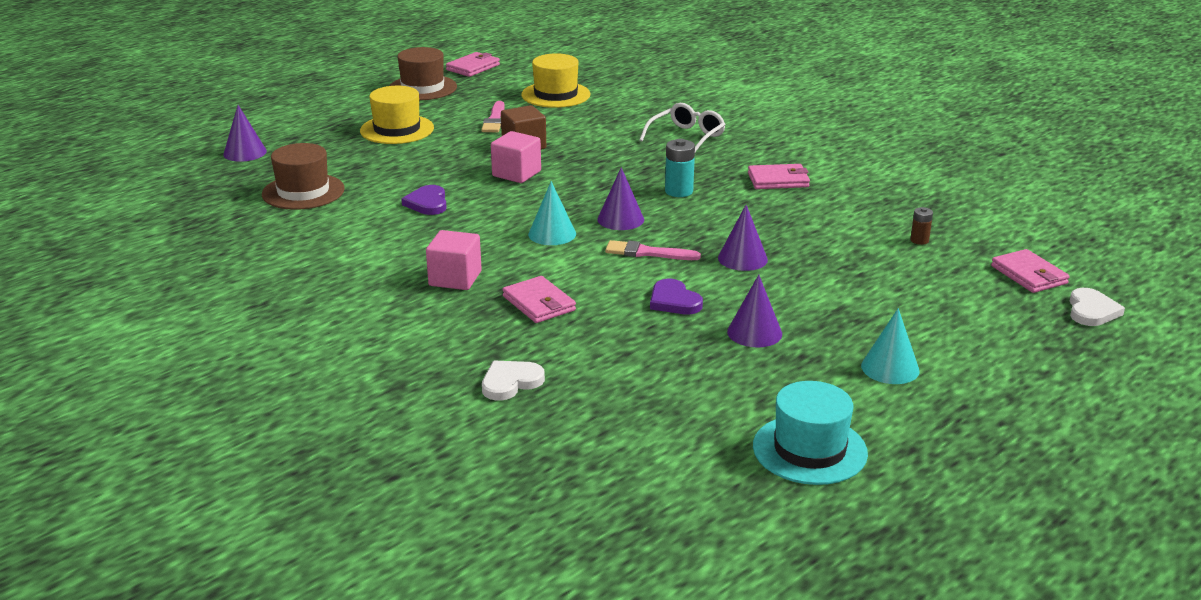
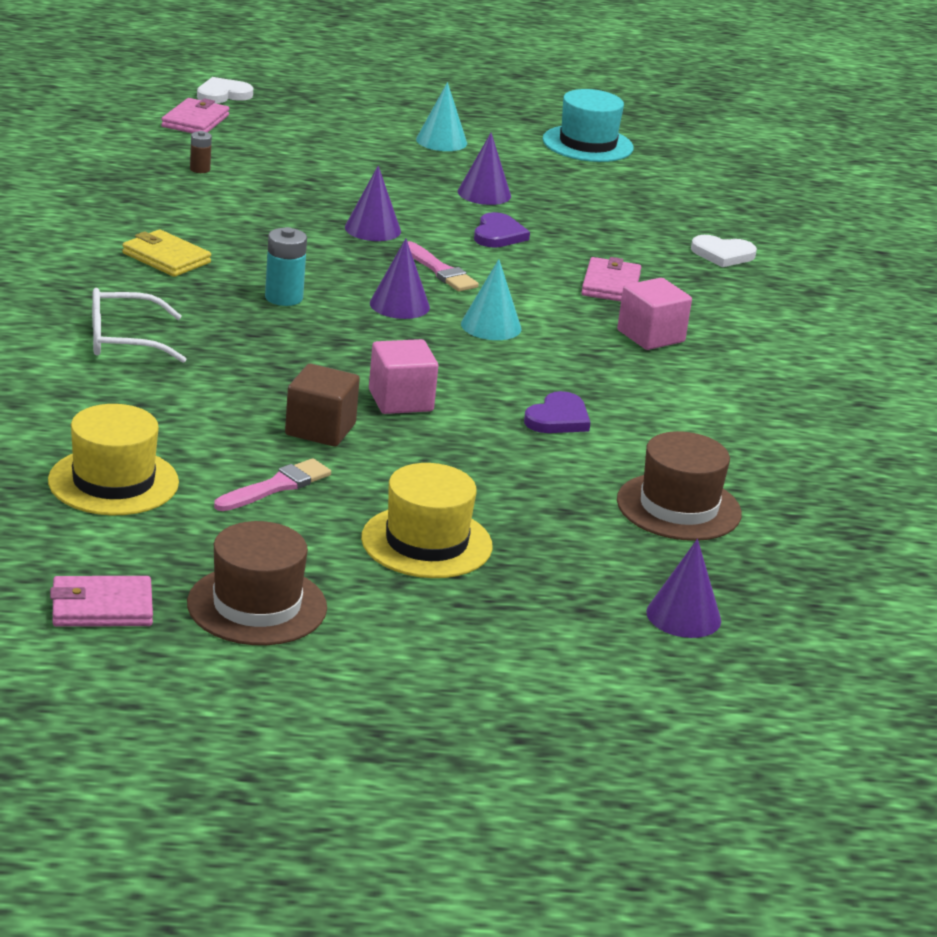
camera: 140 degrees left, 0 degrees up
(778, 180) = (166, 258): pink wallet -> yellow wallet

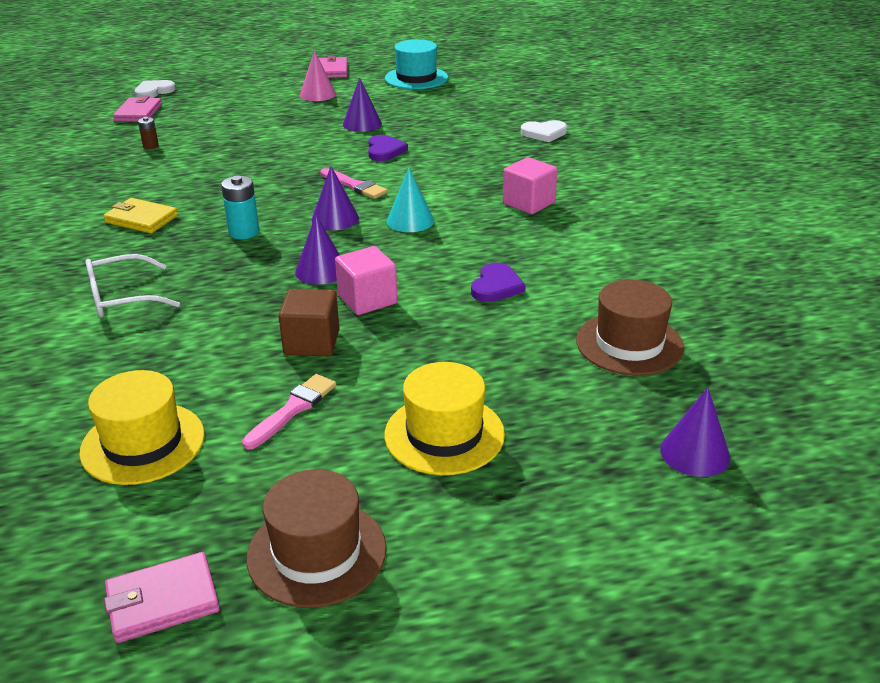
camera: 10 degrees left, 5 degrees up
(372, 229) = (293, 164): purple cone -> purple cone (321, 270)
(441, 141) = (318, 94): turquoise cone -> pink cone
(610, 285) = (480, 170): pink wallet -> pink wallet (332, 71)

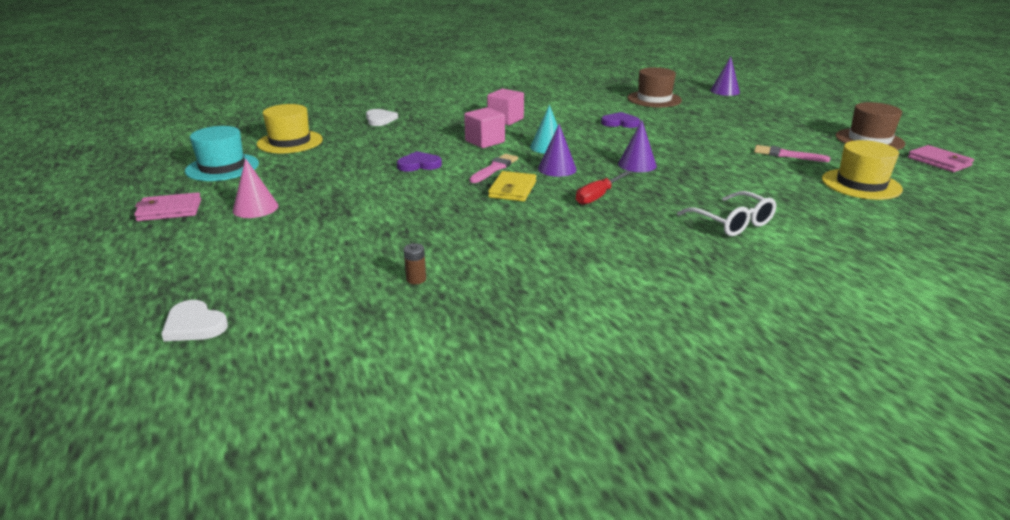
camera: 100 degrees left, 5 degrees down
(138, 113) = (291, 316): pink wallet -> none
(141, 219) = (601, 244): yellow wallet -> yellow wallet (512, 189)
(244, 232) = (598, 196): turquoise battery -> red screwdriver
(312, 342) = (722, 158): brown cube -> none
(362, 124) = (352, 179): purple cone -> none
(367, 299) = (662, 149): pink cube -> pink cube (485, 141)
(444, 434) = (764, 126): yellow hat -> yellow hat (290, 142)

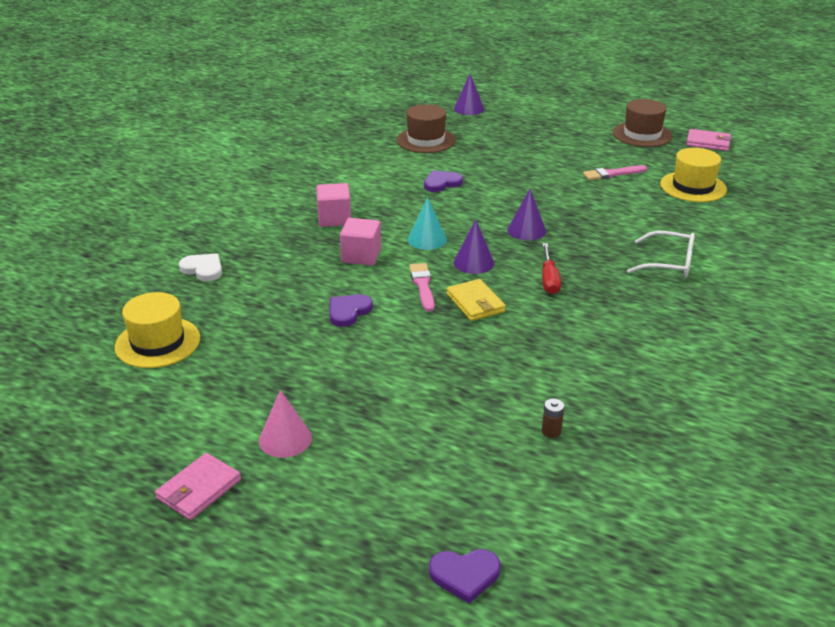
camera: 40 degrees left, 5 degrees up
(194, 325) = (465, 575): white heart -> purple heart
(222, 167) = (146, 411): turquoise hat -> none

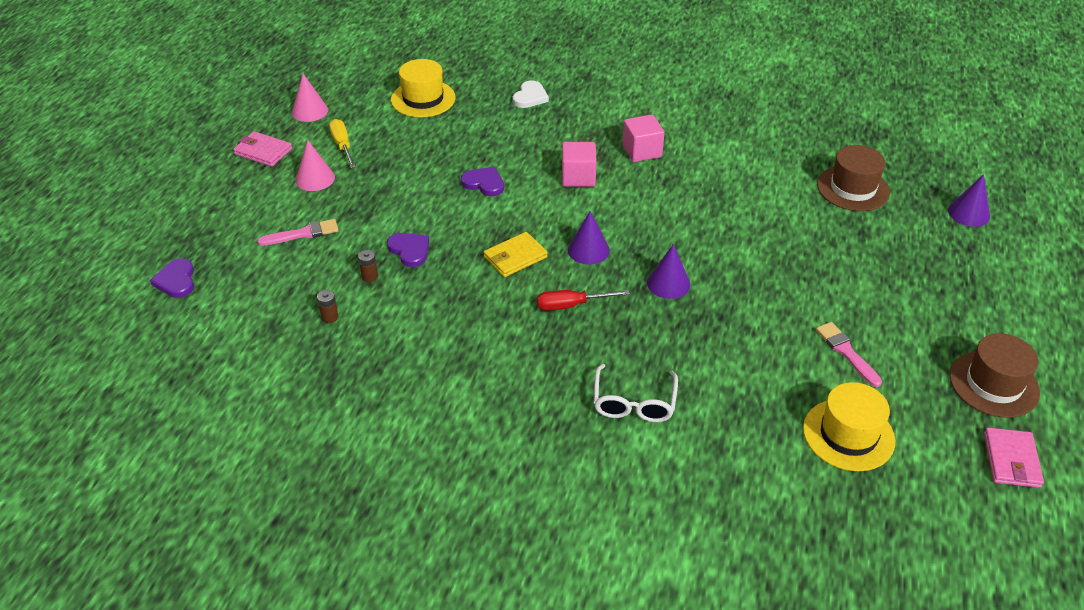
camera: 80 degrees right, 10 degrees up
(123, 441) = (310, 111): none -> pink cone
(223, 413) = (342, 145): none -> yellow screwdriver
(422, 285) = (537, 221): pink brush -> pink brush (303, 234)
(427, 239) = (623, 214): turquoise cone -> none
(442, 183) = (750, 211): purple heart -> purple heart (410, 250)
(487, 399) = (369, 276): none -> brown battery

